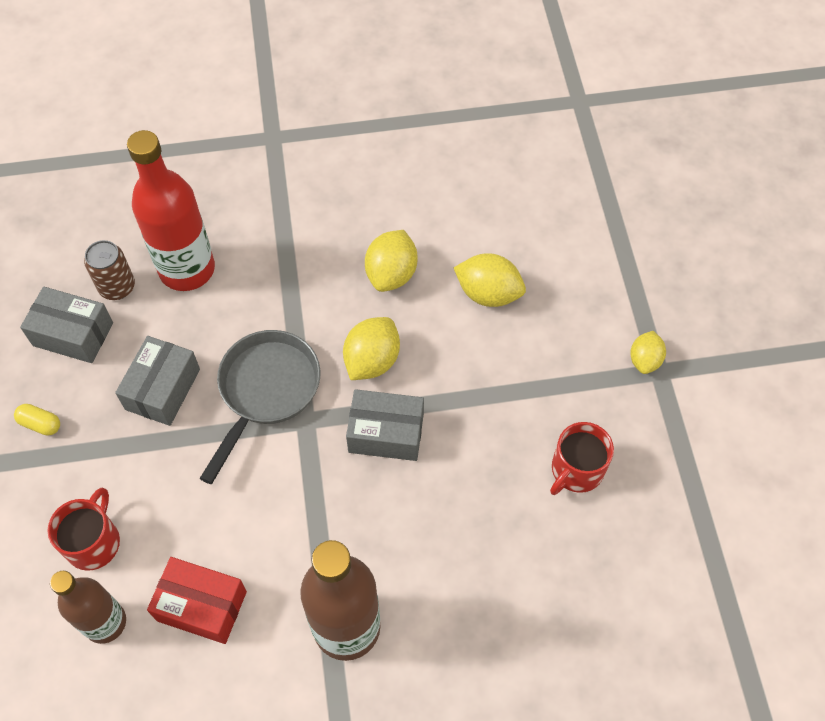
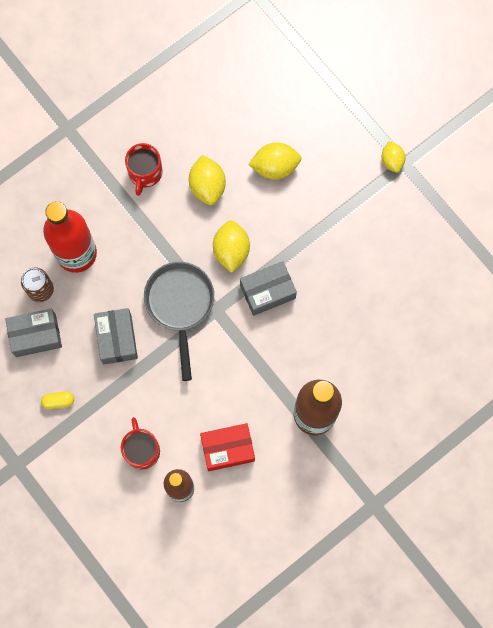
camera: 30 degrees left, 15 degrees up
(576, 470) = (389, 253): red mug -> red mug (145, 173)

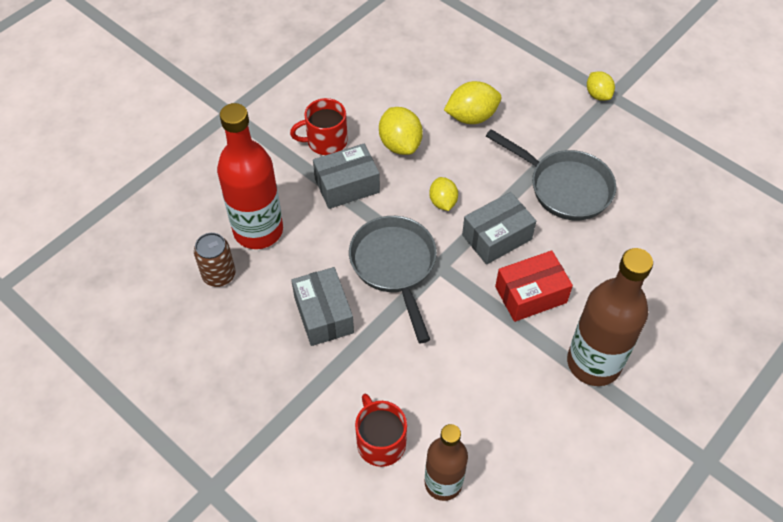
camera: 10 degrees left, 20 degrees down
(36, 335) = (219, 326): grey box -> grey box (347, 186)
(58, 401) = (259, 399): yellow capsule -> none
(145, 173) = (326, 141): red mug -> red mug turned 75 degrees clockwise
(227, 449) = (494, 422): red box -> red box (530, 294)
(231, 250) = (443, 202): yellow lemon -> yellow lemon, size x0.64
(335, 252) = (564, 187): none -> grey pan

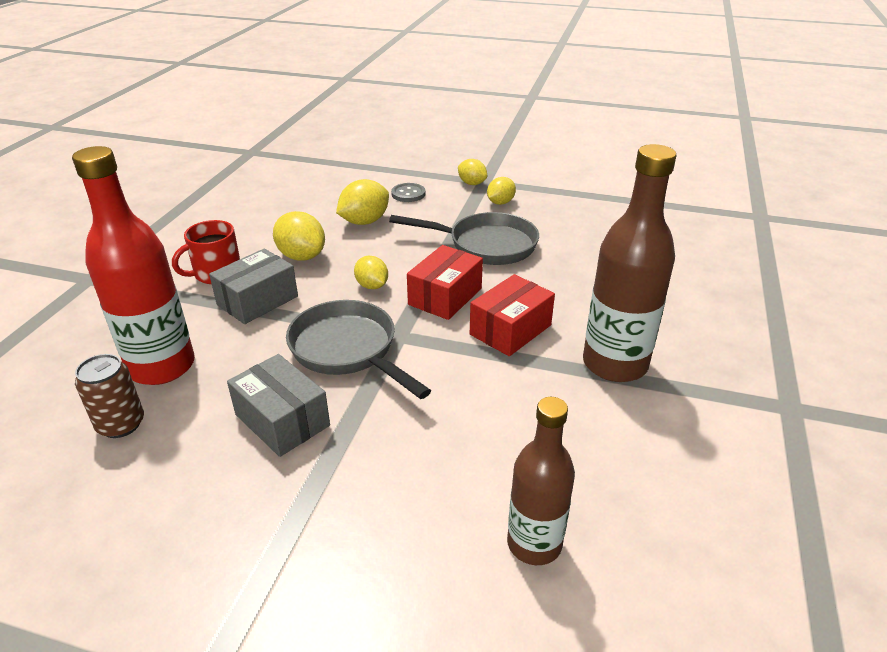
camera: 25 degrees left, 20 degrees down
(380, 442) = (426, 529): red mug -> none
(496, 237) = (445, 296): grey box -> red box
(529, 90) = (408, 194): none -> grey button
(610, 133) = (500, 203): none -> yellow lemon

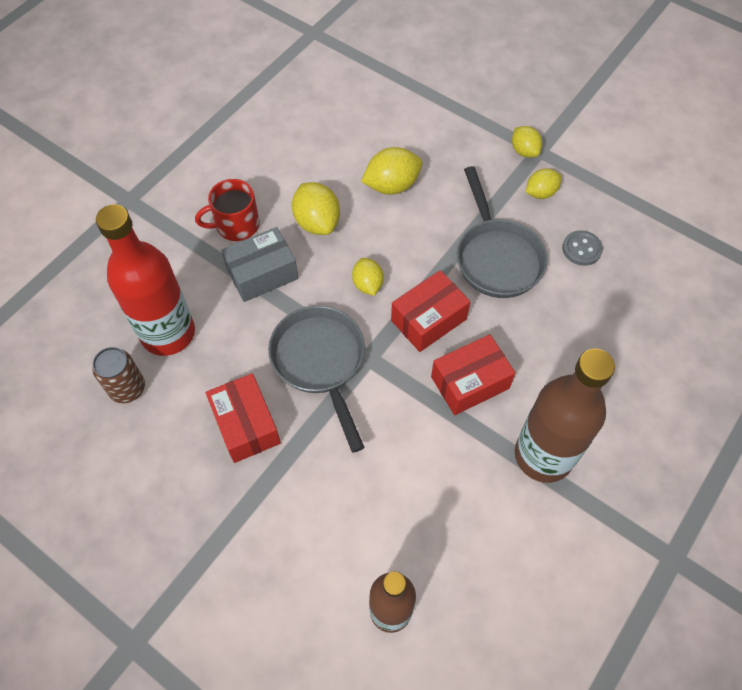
camera: 20 degrees right, 25 degrees up
(282, 420) = (246, 425): grey box -> red box
(408, 194) = (451, 151): grey button -> grey button (581, 249)
(486, 245) = (496, 257): grey pan -> grey pan turned 45 degrees clockwise

